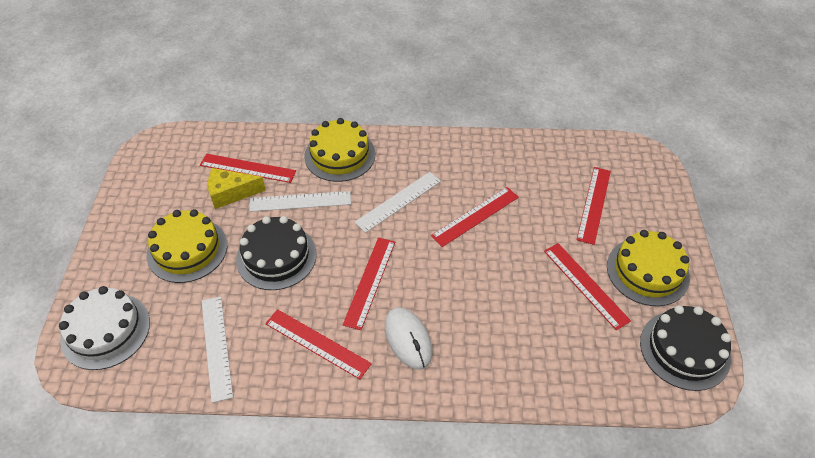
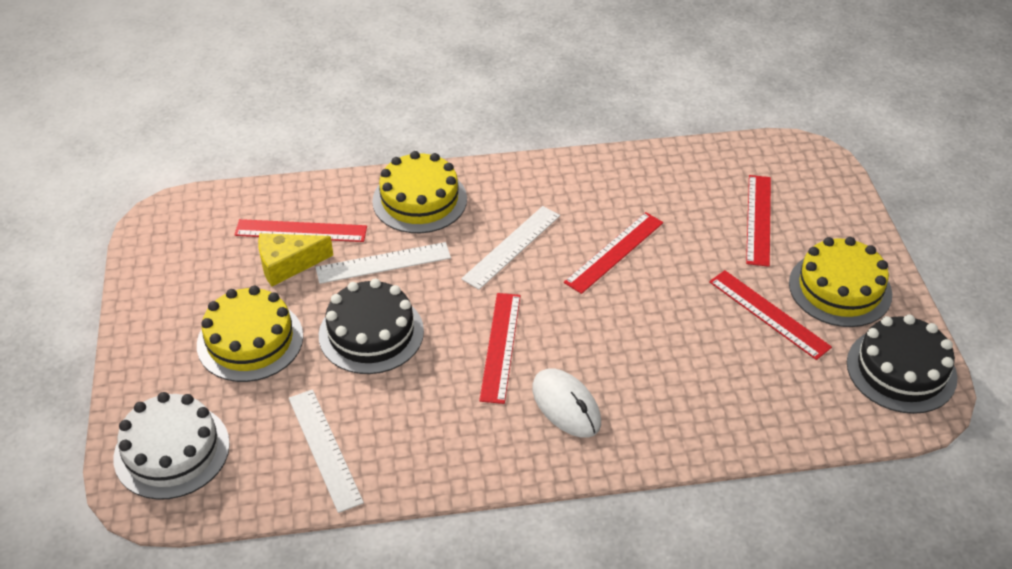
camera: 10 degrees left, 5 degrees down
(317, 343) = (453, 426): red ruler -> none

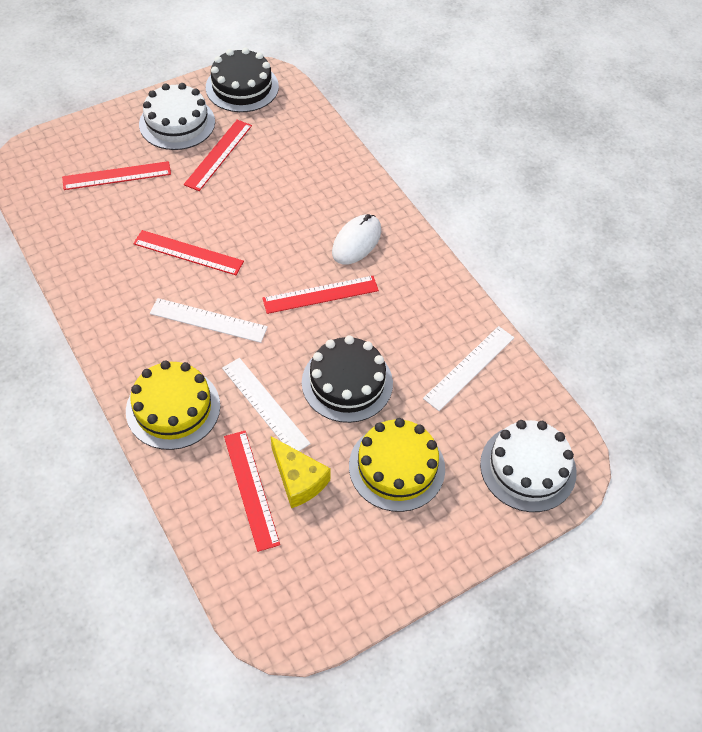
camera: 115 degrees left, 10 degrees up
(840, 289) = (177, 123): yellow cake -> white cake

